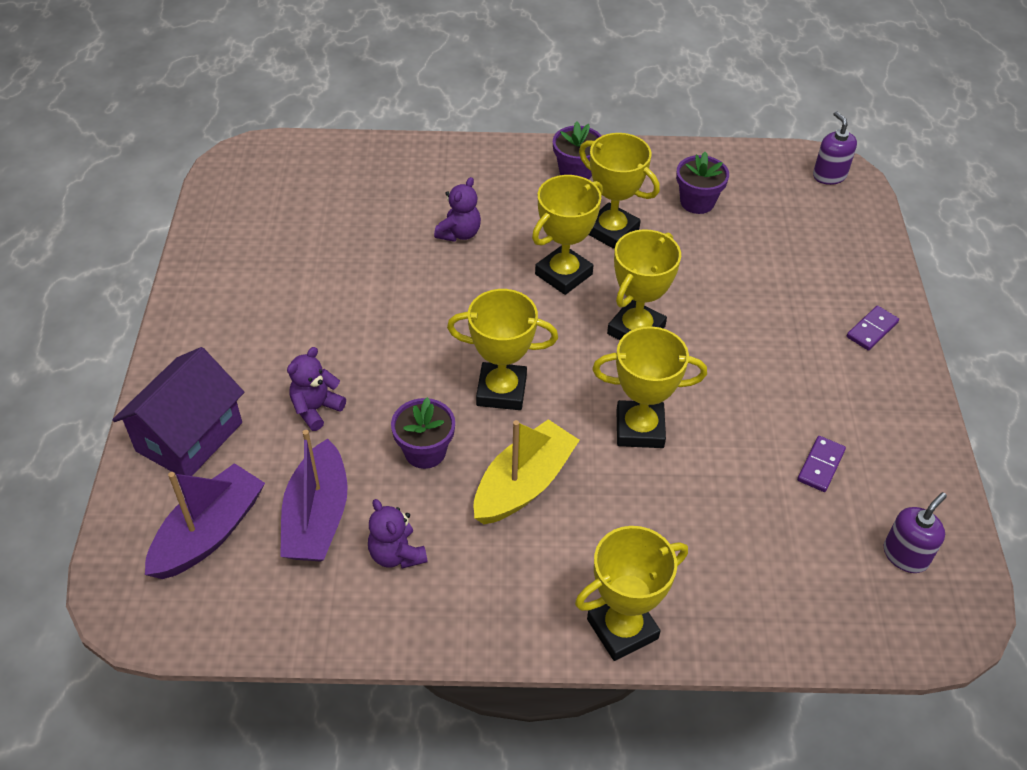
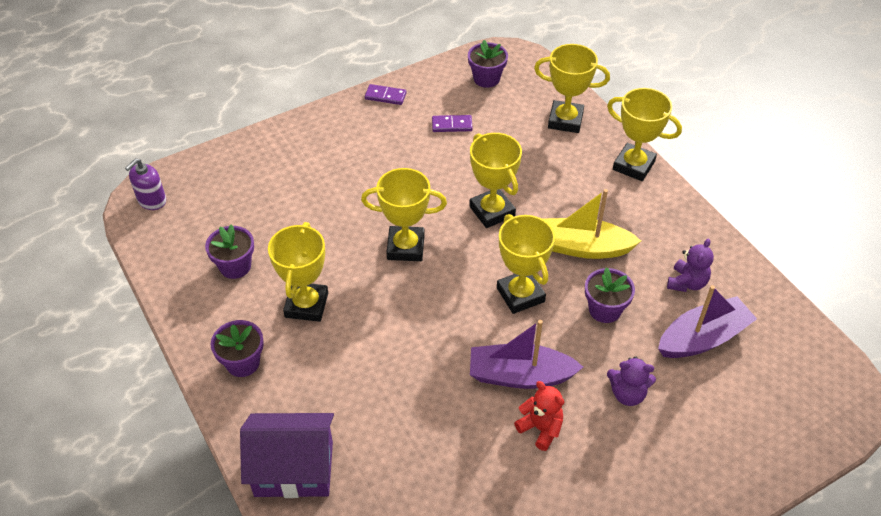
camera: 120 degrees left, 0 degrees up
(189, 437) = (720, 458): purple house -> purple house (294, 469)
(209, 533) = (769, 390): purple boat -> purple boat (520, 375)
(341, 325) = (540, 428): none -> red teddy bear
(459, 233) = (379, 406): purple teddy bear -> none
(563, 274) = (378, 313): yellow trophy -> yellow trophy (565, 120)
(871, 330) = (316, 134): purple domino -> purple domino (385, 96)
(905, 555) = (486, 79): purple soap dispenser -> purple flower pot

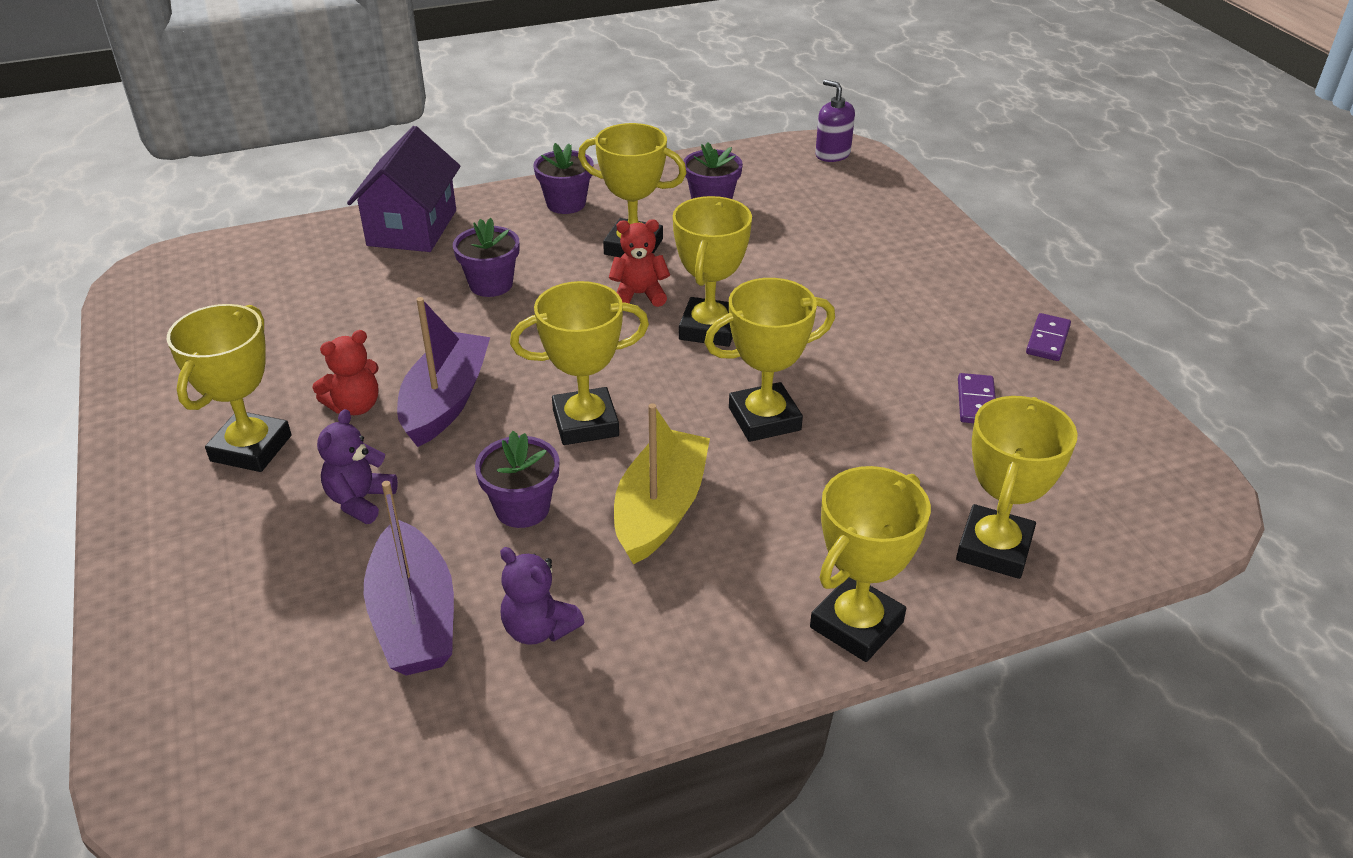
camera: 100 degrees right, 10 degrees down
(372, 291) = (639, 295): none -> red teddy bear
(486, 79) = (1112, 460): purple flower pot -> purple flower pot (491, 284)
(602, 477) = (251, 448): none -> yellow trophy

